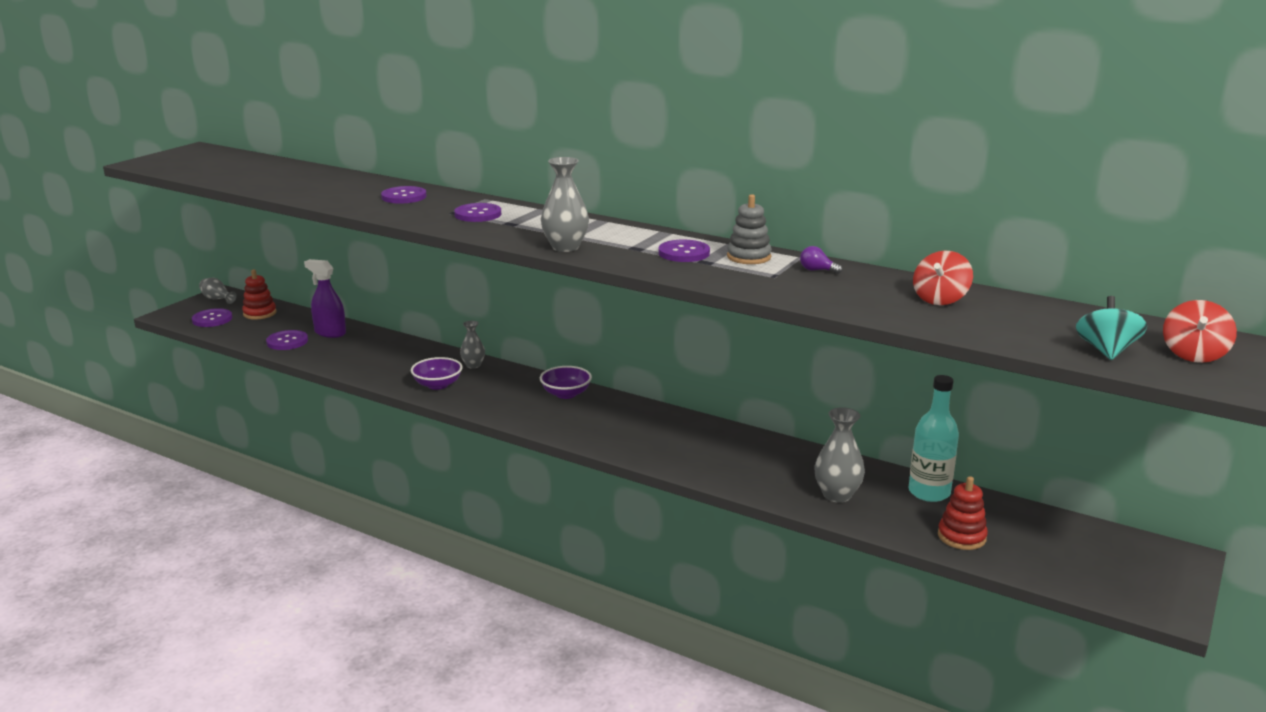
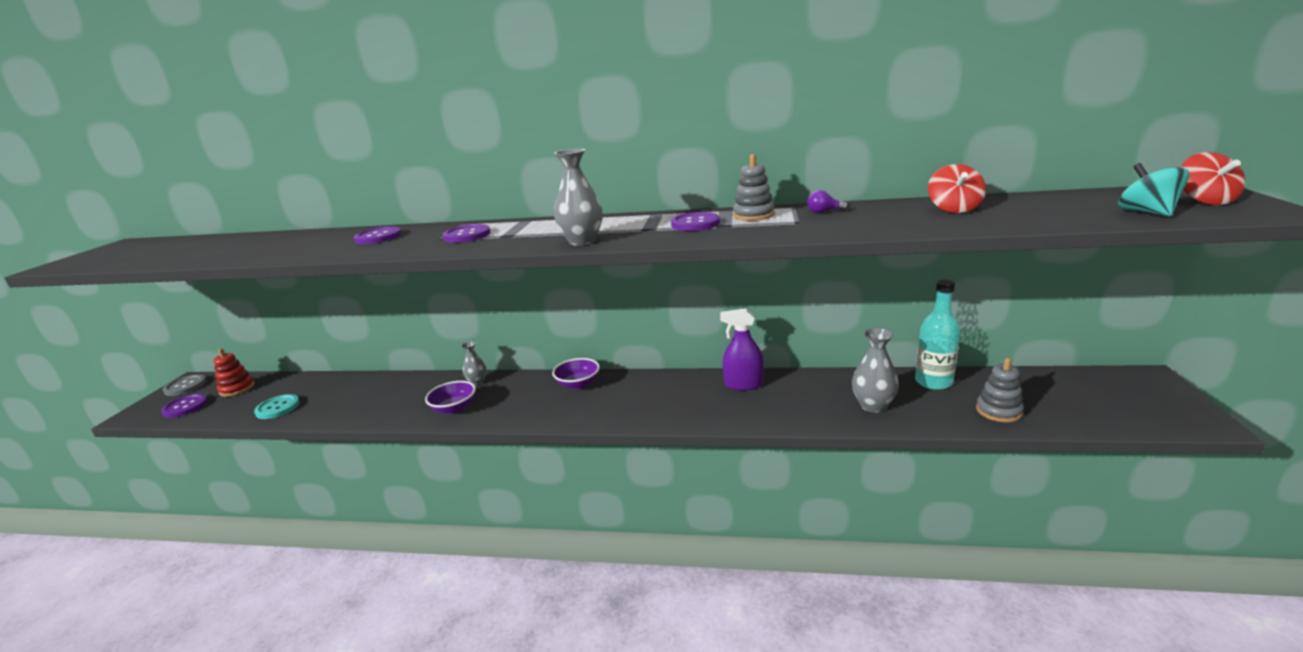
camera: 20 degrees left, 0 degrees up
(217, 299) = (185, 386): grey vase -> grey button
(287, 341) = (278, 408): purple button -> turquoise button
(330, 333) = (320, 388): purple spray bottle -> purple spray bottle (743, 385)
(961, 537) = (998, 411): red stacking toy -> grey stacking toy

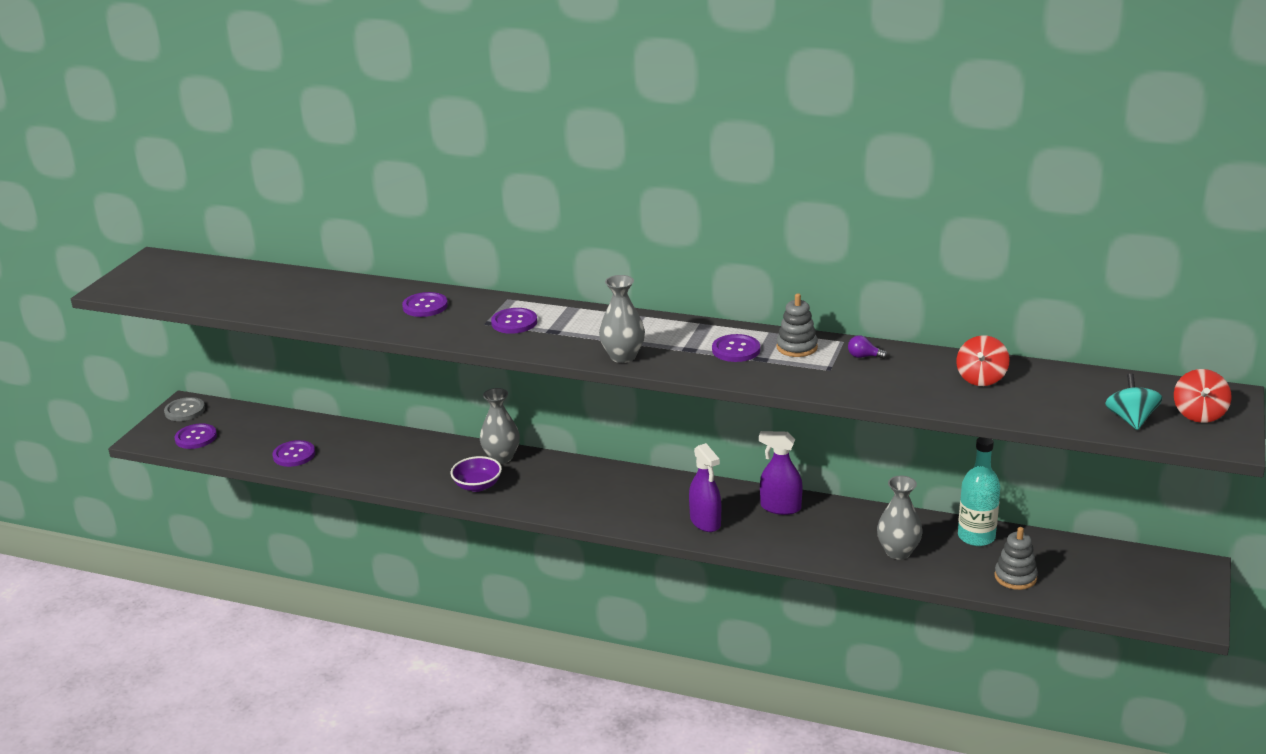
camera: 10 degrees right, 5 degrees up
(237, 388) = (243, 423): red stacking toy -> none
(278, 408) = (294, 455): turquoise button -> purple button
(477, 382) = (501, 457): grey vase -> grey vase, size x1.59
(578, 384) = (608, 478): purple bowl -> none
(679, 407) = (705, 522): none -> purple spray bottle

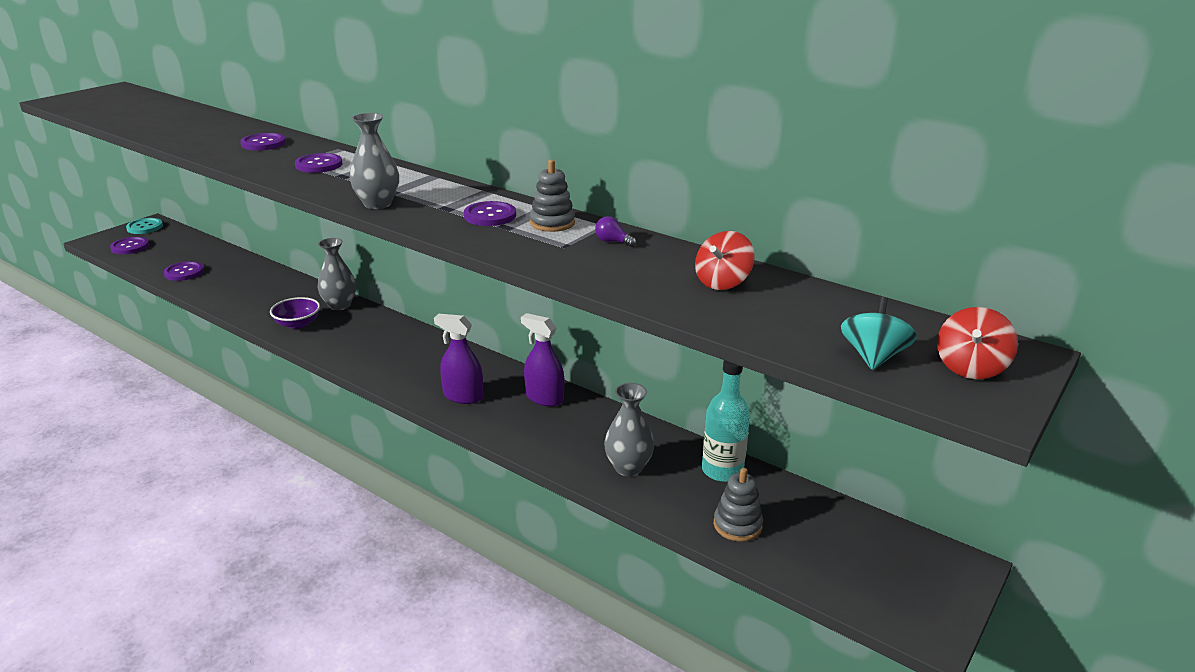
camera: 15 degrees right, 0 degrees up
(185, 410) = (145, 227): grey button -> turquoise button
(705, 522) = (463, 396): purple spray bottle -> purple spray bottle turned 120 degrees clockwise

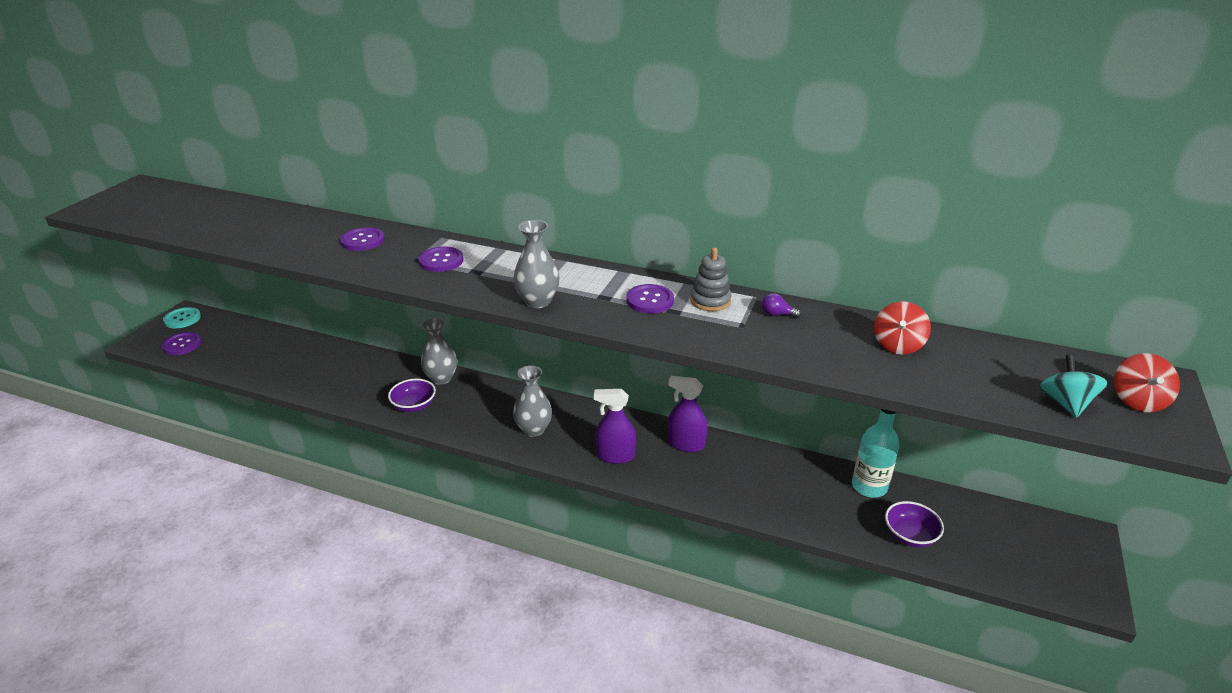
camera: 15 degrees left, 5 degrees up
(184, 272) = (261, 366): purple button -> none
(628, 467) = (795, 499): grey vase -> grey vase (533, 429)
(737, 525) = (909, 536): grey stacking toy -> purple bowl

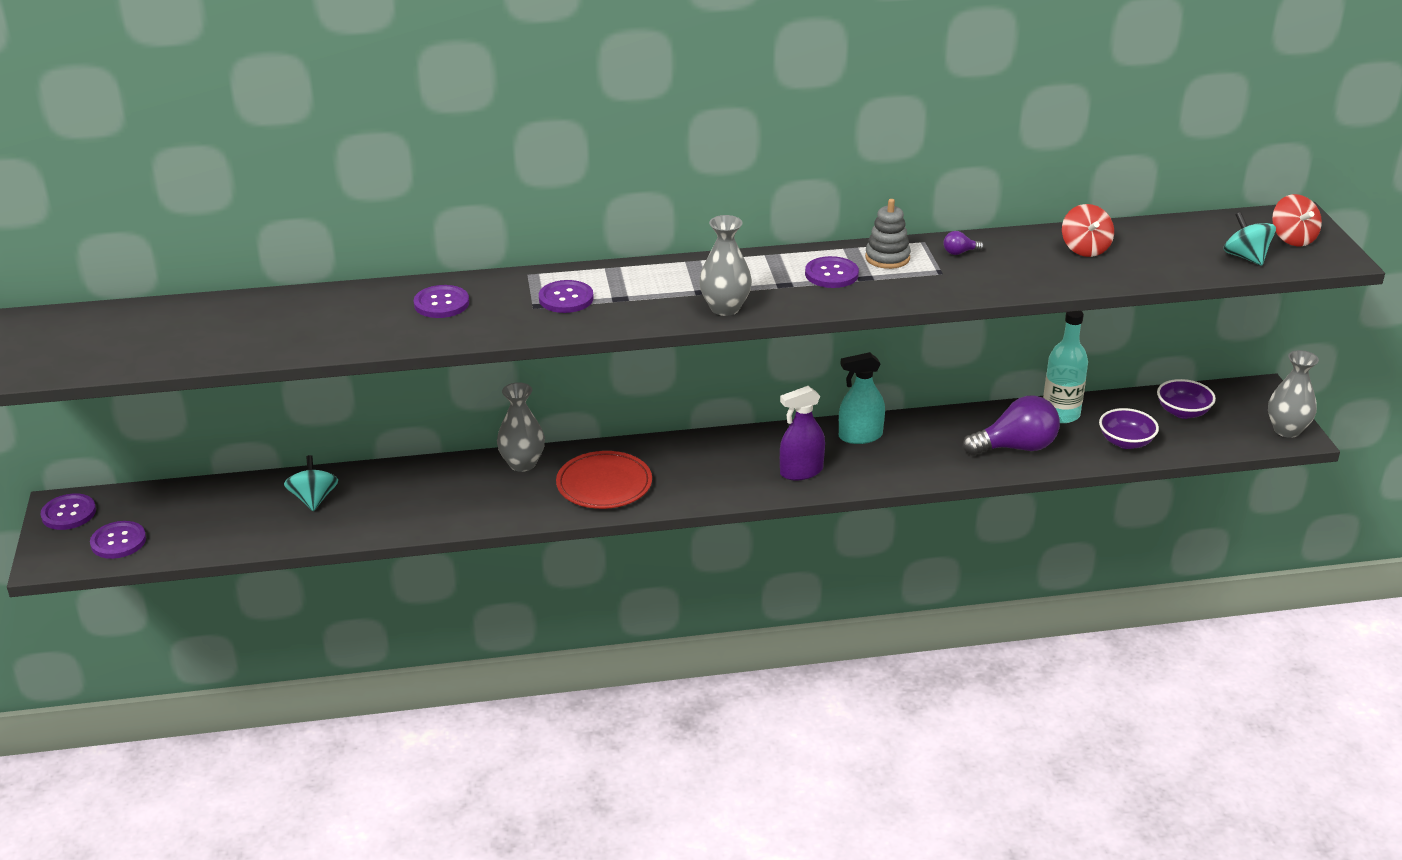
camera: 30 degrees left, 0 degrees up
(182, 319) = (69, 513): turquoise button -> purple button
(303, 357) = (314, 499): none -> turquoise spinning top
(414, 406) = (525, 501): purple bowl -> purple bowl (1183, 412)
(474, 413) = (604, 484): none -> red plate
(533, 429) = (689, 477): grey vase -> grey vase (1287, 430)
(686, 444) = (860, 436): purple spray bottle -> turquoise spray bottle
(804, 502) = (1016, 447): none -> purple light bulb

